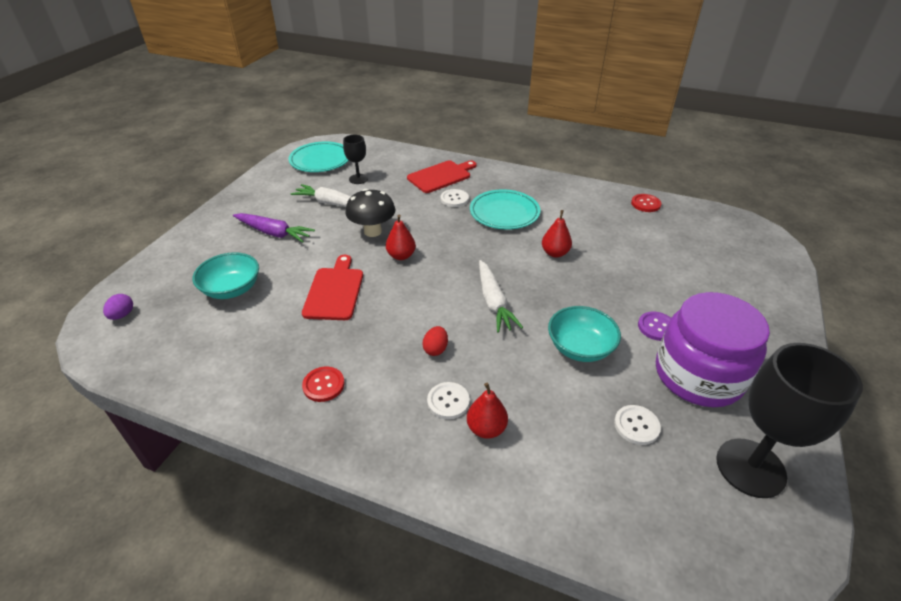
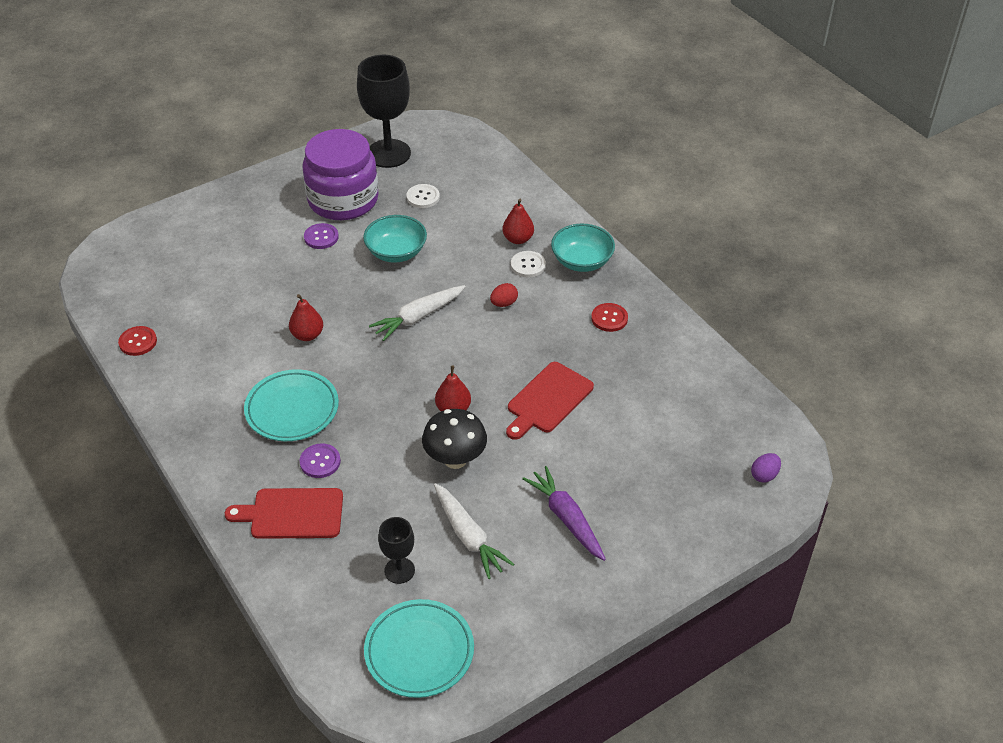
camera: 145 degrees left, 5 degrees up
(232, 289) = (646, 454): turquoise bowl -> turquoise bowl (582, 261)
(454, 199) = (320, 462): white button -> purple button
(494, 302) = (418, 317): white carrot -> white carrot turned 150 degrees counterclockwise

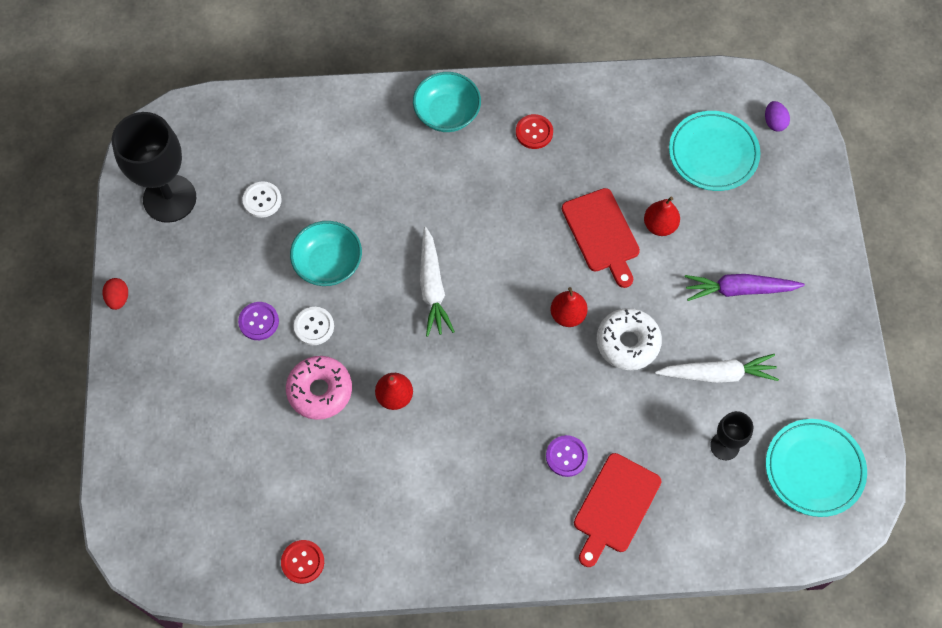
camera: 60 degrees left, 20 degrees up
(285, 292) = (320, 391): none -> pink donut
(292, 409) = (486, 453): turquoise plate -> turquoise plate (713, 154)
(343, 200) = (214, 275): purple jar -> none
(455, 459) = (627, 342): black mushroom -> white donut
(504, 303) = (460, 206): red egg -> red egg (118, 298)
(518, 239) = (381, 149): red pear -> red pear (659, 225)
(528, 265) = (423, 160): white button -> white button (314, 326)

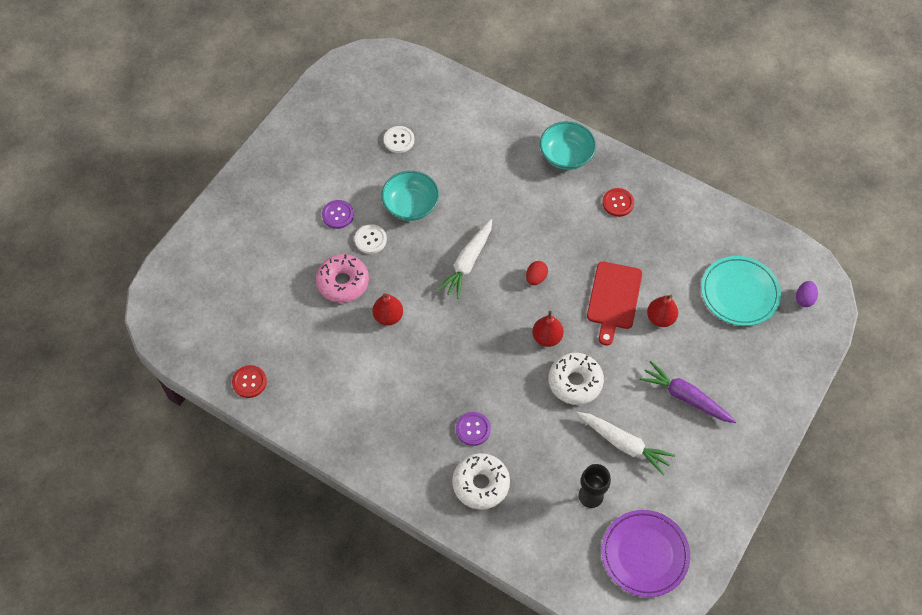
camera: 35 degrees right, 5 degrees down
(118, 298) = (262, 148): red egg -> red egg (536, 278)
(169, 198) = (341, 105): black goblet -> none
(615, 506) = (481, 484): red cutting board -> white donut
(814, 469) = (644, 554): turquoise plate -> purple plate

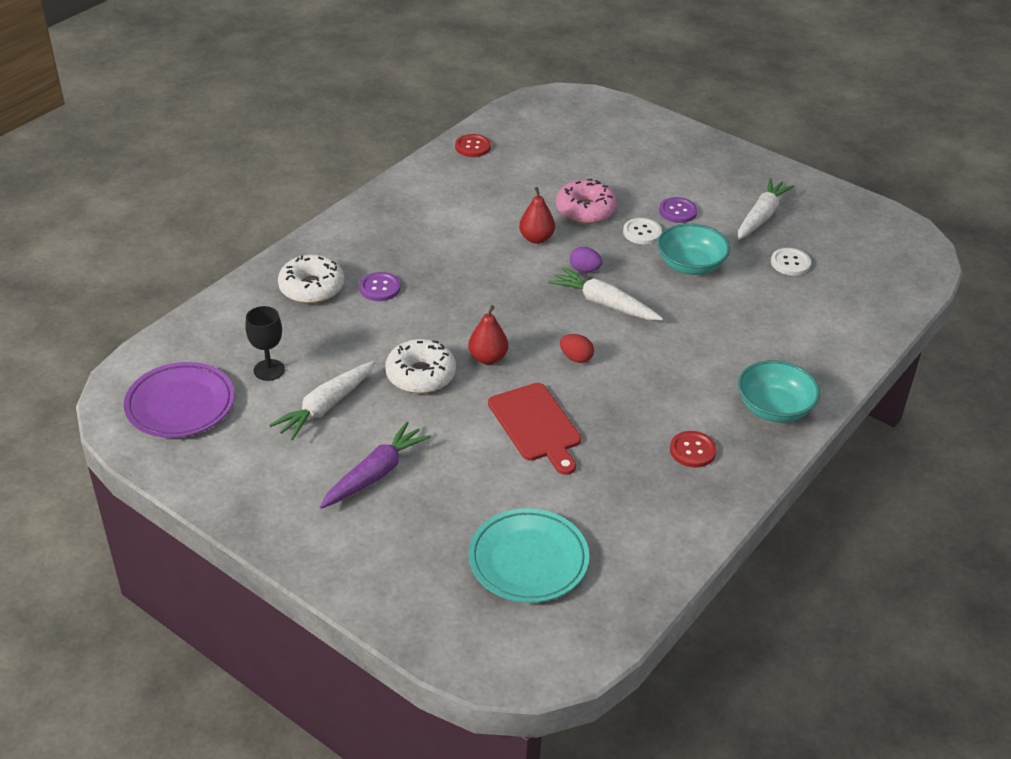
camera: 95 degrees right, 20 degrees down
(339, 157) = (761, 216): none -> white carrot
(613, 298) = (536, 425): red cutting board -> red cutting board turned 135 degrees counterclockwise
(660, 318) = (499, 467): red pear -> none
(804, 299) = (508, 638): purple egg -> purple egg (584, 269)

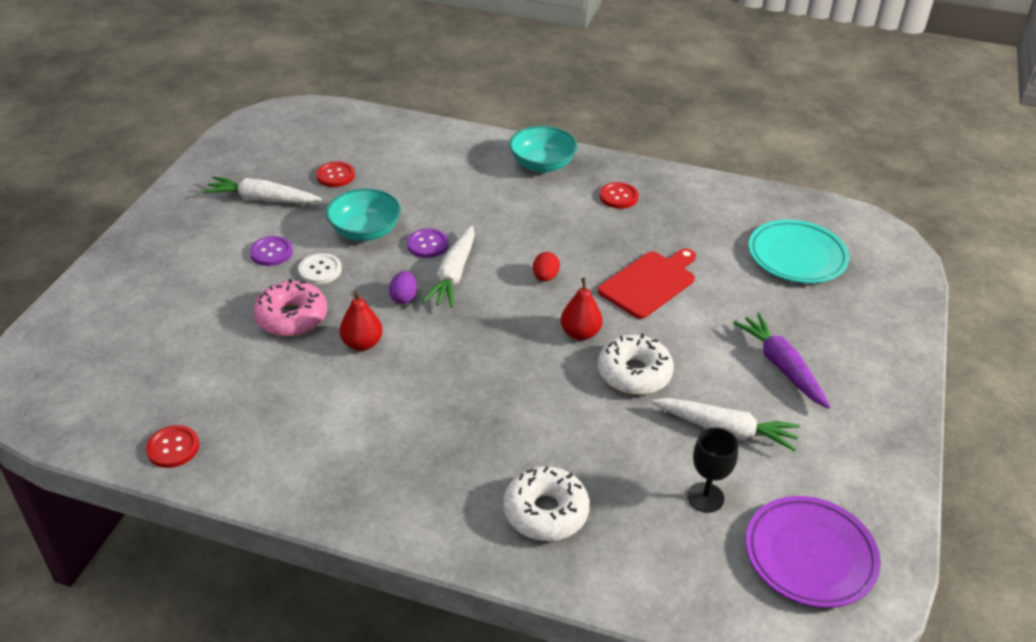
camera: 110 degrees left, 0 degrees up
(375, 474) = (781, 366): purple carrot -> purple carrot turned 45 degrees clockwise
(380, 288) = (514, 448): purple button -> purple button (427, 244)
(790, 263) = (335, 175): white button -> red button

